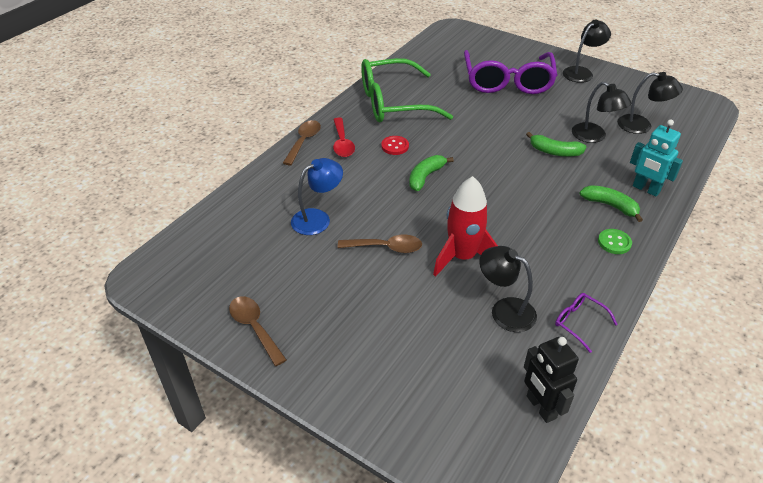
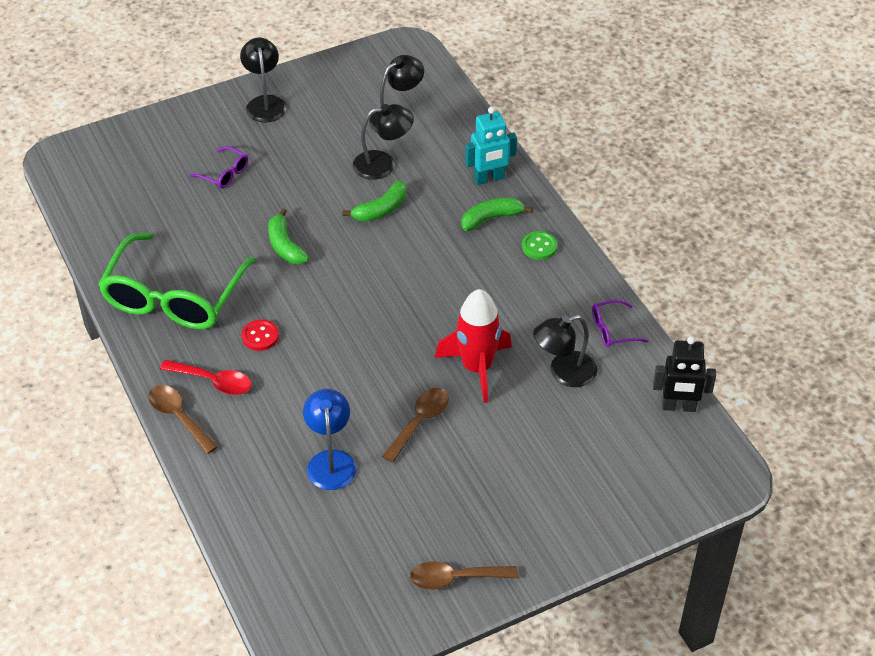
camera: 60 degrees left, 5 degrees up
(425, 177) = (336, 336): green banana -> green banana (285, 246)
(507, 81) = (224, 173): purple glasses -> purple glasses, size x0.41

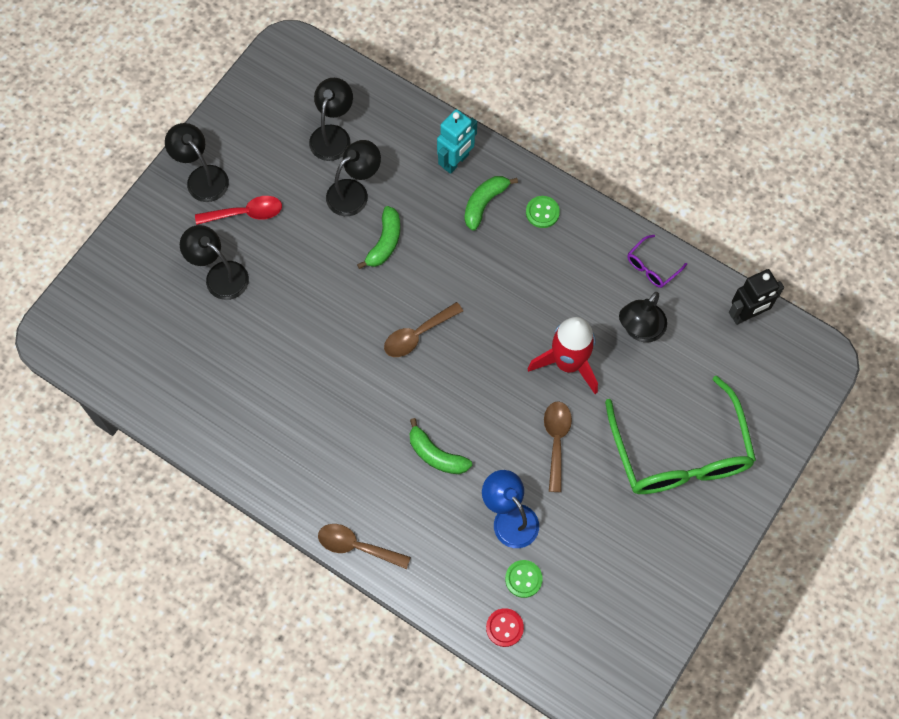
camera: 30 degrees left, 20 degrees up
(174, 296) = (267, 428): green glasses -> green glasses (679, 452)
(213, 381) = (361, 495): red spoon -> red spoon (246, 213)
(224, 173) = (219, 275): purple glasses -> black lamp
(260, 336) = (370, 429): red button -> red button (504, 628)
(285, 246) = (327, 324): green banana -> green banana (436, 455)
(305, 515) = (523, 579): none -> green button
(455, 578) = (675, 569): brown spoon -> brown spoon (417, 335)

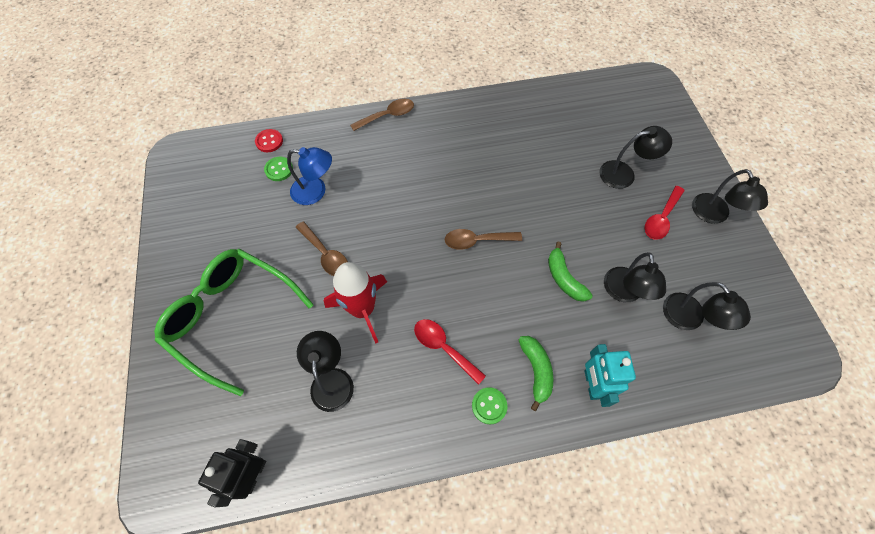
camera: 135 degrees right, 5 degrees down
(202, 177) = (713, 215): black lamp -> black lamp turned 75 degrees clockwise
(417, 335) = (476, 241): brown spoon -> brown spoon turned 105 degrees counterclockwise
(436, 455) = (392, 188): green banana -> none
(534, 278) = (443, 347): none -> red spoon
(652, 266) = (364, 443): purple glasses -> none

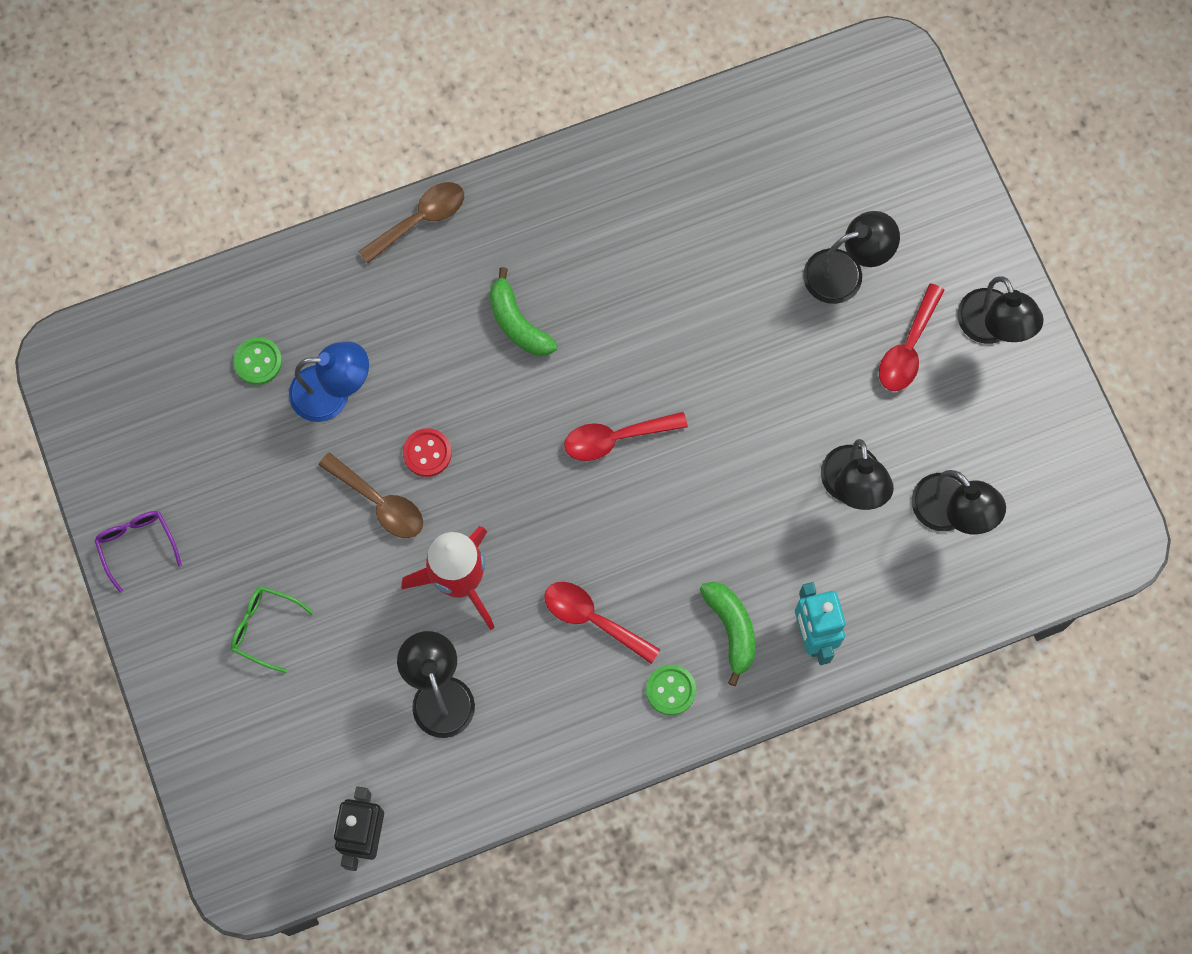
camera: 10 degrees left, 10 degrees up
(174, 255) = (137, 545): none -> purple glasses
(233, 317) = (265, 628): green glasses -> green glasses, size x0.41
(269, 141) = (224, 308): red button -> red button (427, 453)
(476, 241) = (615, 438): brown spoon -> red spoon
(564, 278) = (760, 479): green banana -> green banana (518, 323)

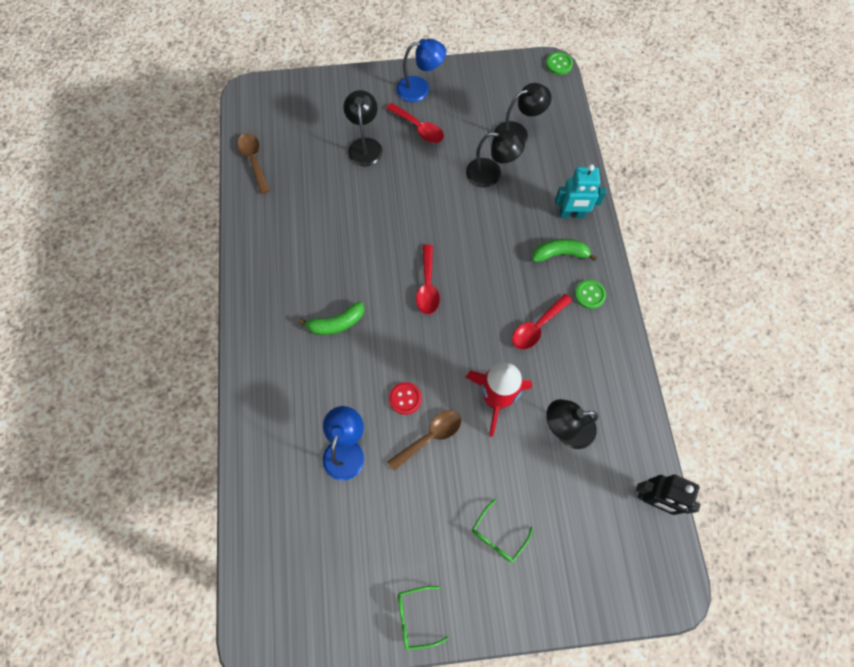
camera: 75 degrees left, 5 degrees down
(137, 545) = (416, 617): purple glasses -> green glasses
(258, 362) = (307, 496): green button -> green button (559, 64)
(420, 220) = (246, 365): brown spoon -> brown spoon (254, 160)
(992, 328) = (420, 88): black lamp -> blue lamp

